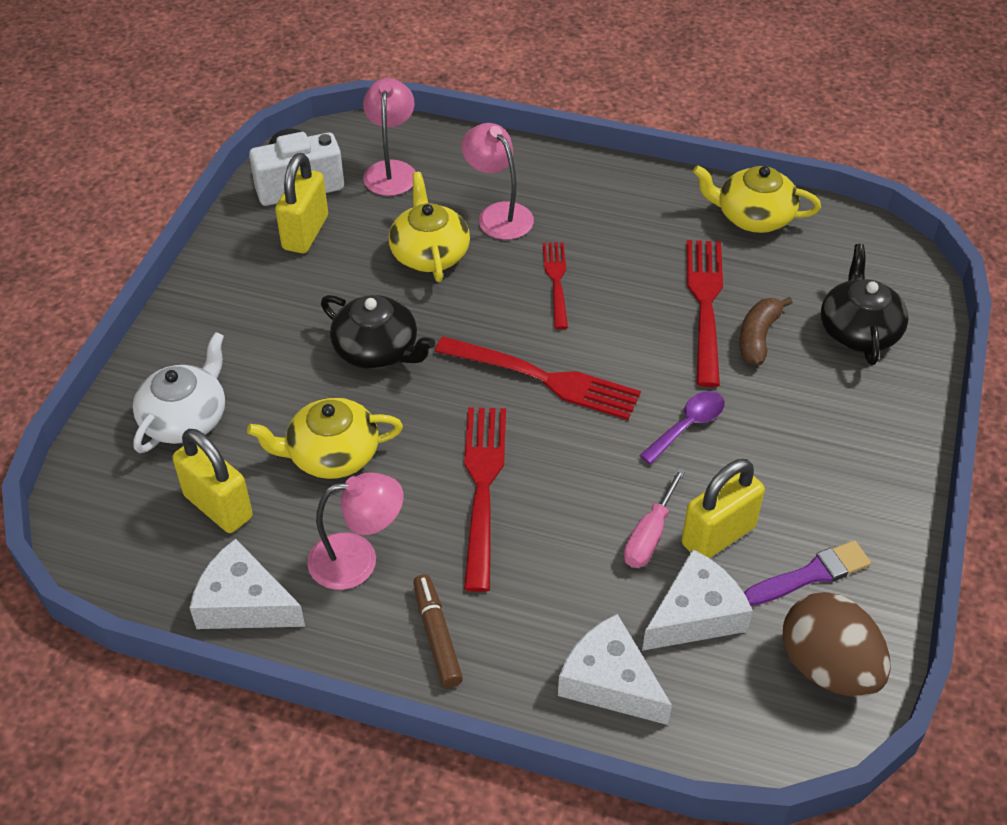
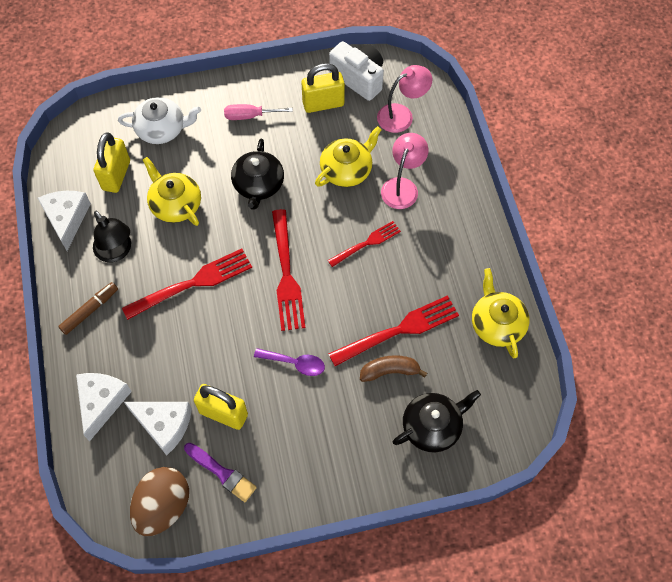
camera: 60 degrees right, 15 degrees up
(358, 560) = (117, 252): pink lamp -> black lamp
(649, 535) = (205, 379): pink screwdriver -> pink screwdriver (250, 116)

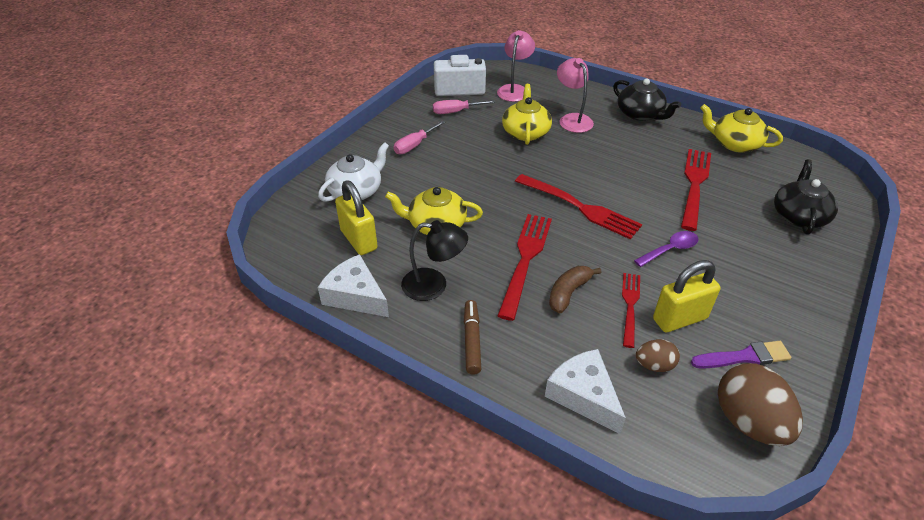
camera: 45 degrees left, 20 degrees down
(164, 425) = (654, 365): white cheese -> brown egg
(258, 185) = (480, 175): black teapot -> black teapot (640, 114)
(323, 104) = (456, 112): yellow padlock -> pink screwdriver
(366, 243) = (600, 158): red fork -> red fork (630, 306)
(389, 371) = (727, 208): brown banana -> brown banana (568, 293)

